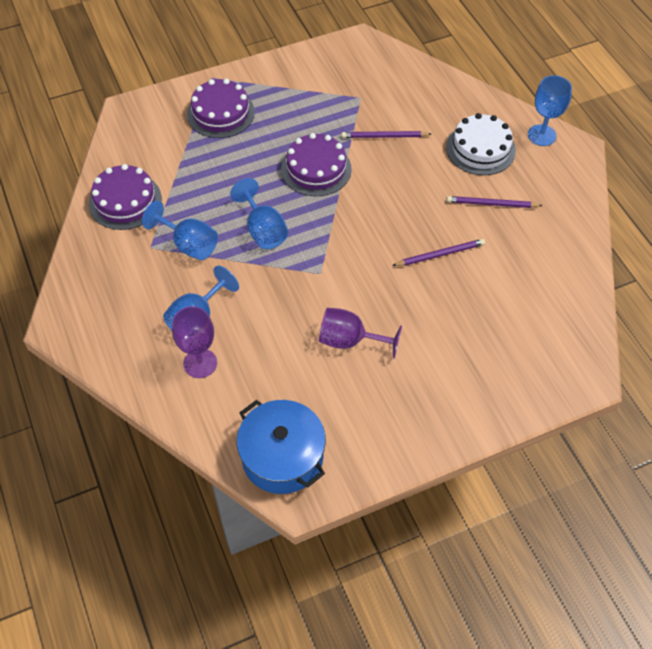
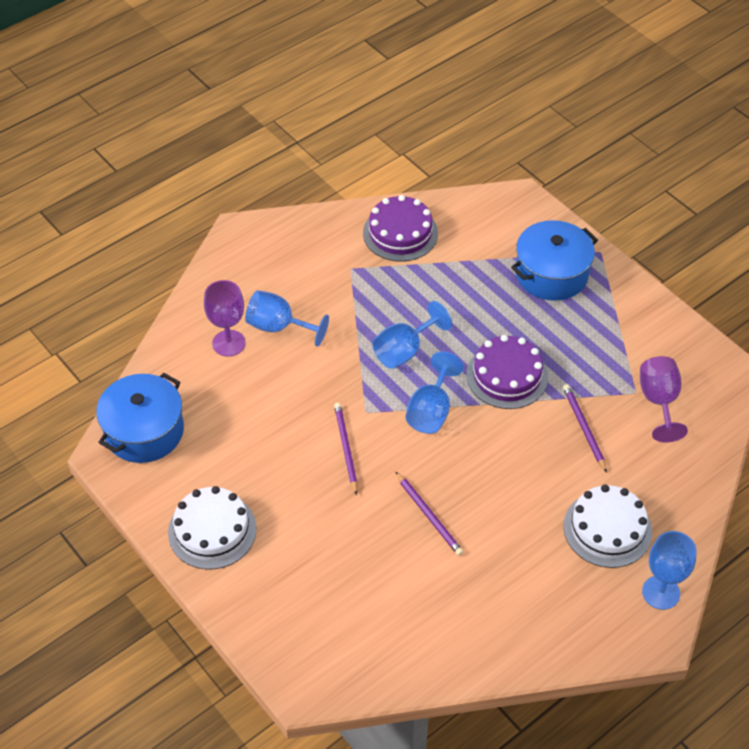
camera: 75 degrees right, 5 degrees down
(189, 244) = (364, 297): blue goblet -> blue goblet (431, 411)
(220, 113) = (551, 274): purple cake -> blue pot
(349, 340) = (289, 455): purple goblet -> purple goblet (659, 401)
(415, 418) = (212, 530): none -> white cake
(491, 204) = (523, 554): purple pencil -> purple pencil (346, 448)

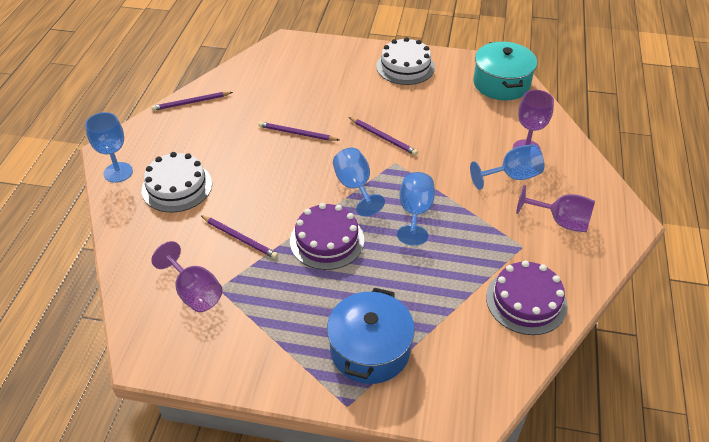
camera: 140 degrees right, 5 degrees down
(144, 431) = (501, 83): blue pot -> turquoise pot
(294, 266) = (561, 221): none -> purple goblet
(513, 652) = (191, 103): none -> purple pencil

